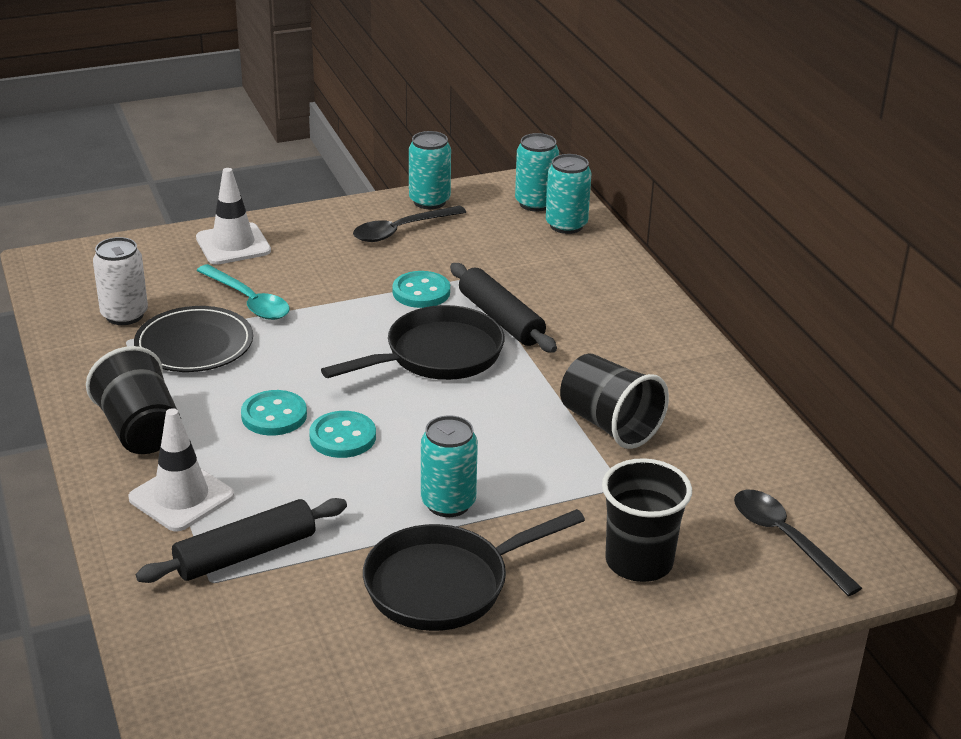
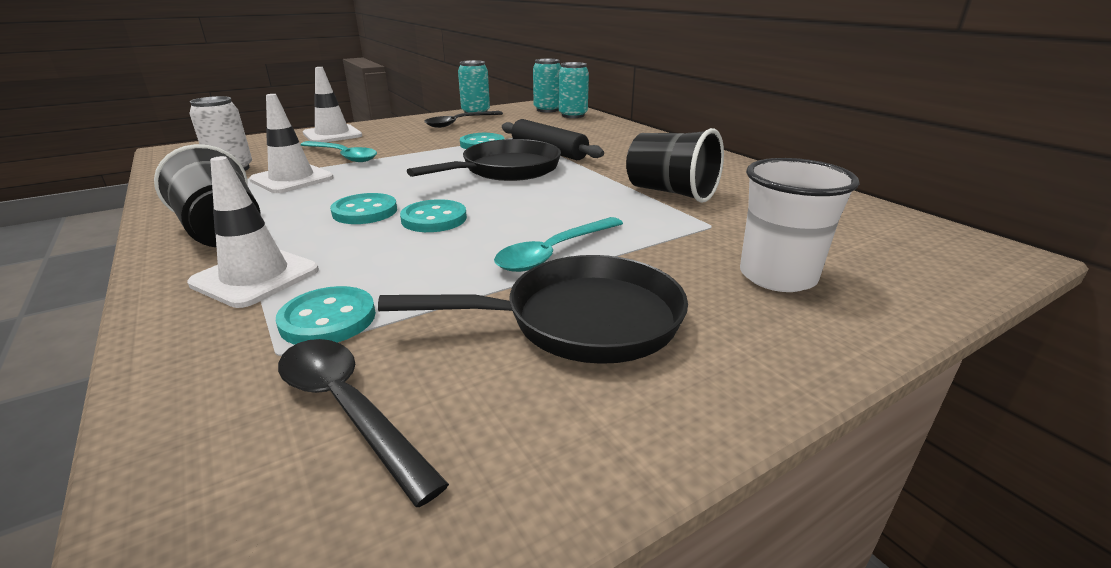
camera: 10 degrees left, 5 degrees down
(194, 344) = (292, 179): black plate -> white traffic cone
(245, 553) = (328, 319): black rolling pin -> turquoise button
(445, 584) = (582, 320): black pan -> black pan turned 150 degrees counterclockwise
(448, 503) = (554, 252): turquoise can -> turquoise spoon
(639, 562) = (777, 276): black cup -> white cup
(785, 539) = (894, 245): black spoon -> black spoon (348, 408)

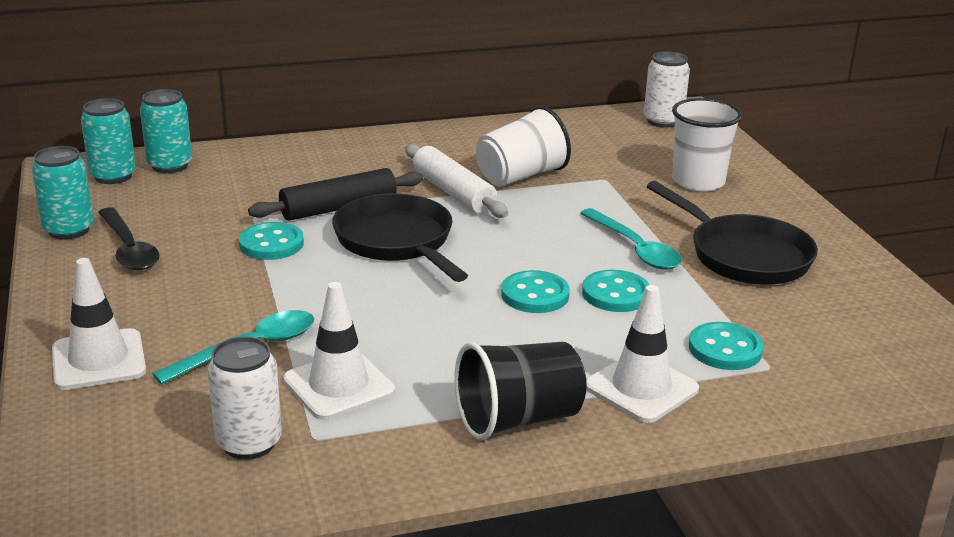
camera: 75 degrees left, 0 degrees up
(348, 408) = (832, 340): black spoon -> none
(365, 211) = (494, 332): turquoise button -> turquoise button (616, 294)
(582, 320) = (744, 256): black pan -> black pan turned 135 degrees clockwise
(608, 175) = (453, 193): none -> white rolling pin
(671, 192) = (520, 176): black cup -> white cup
(934, 243) = (663, 121): none -> white can

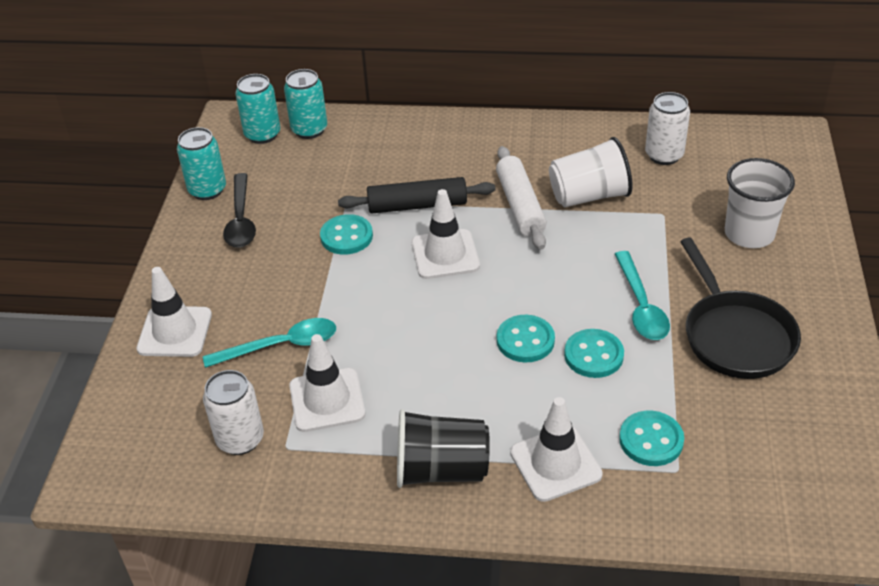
camera: 25 degrees right, 15 degrees up
(397, 241) = (445, 254): black pan -> white traffic cone
(663, 121) = (763, 146): white can -> white can (664, 155)

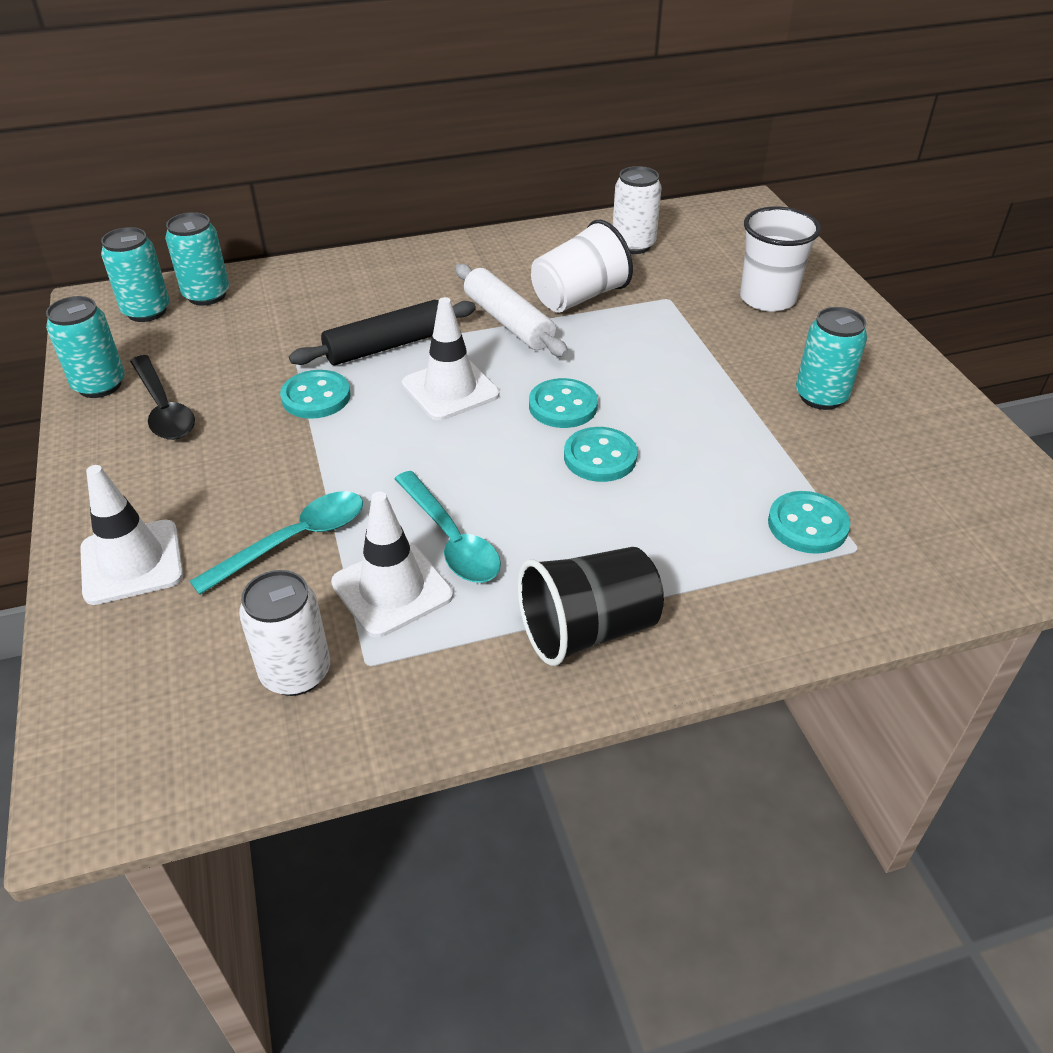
camera: 25 degrees left, 0 degrees up
(555, 463) = (719, 581): white traffic cone -> none
(593, 355) = (686, 453): turquoise button -> turquoise button (563, 406)
(641, 306) = (704, 391): turquoise spoon -> turquoise spoon (451, 539)
(735, 336) = (821, 396): black pan -> turquoise can

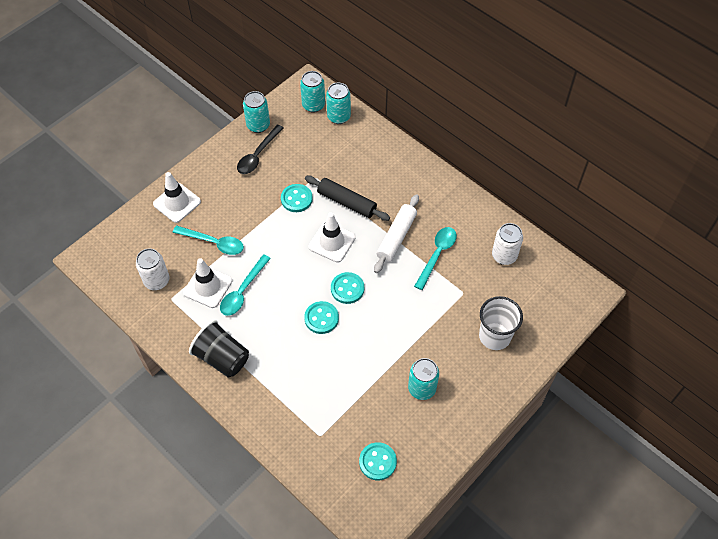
camera: 60 degrees right, 15 degrees up
(578, 297) = (437, 255): white cup -> turquoise spoon
(807, 525) = (324, 412): turquoise button -> turquoise button (377, 462)

